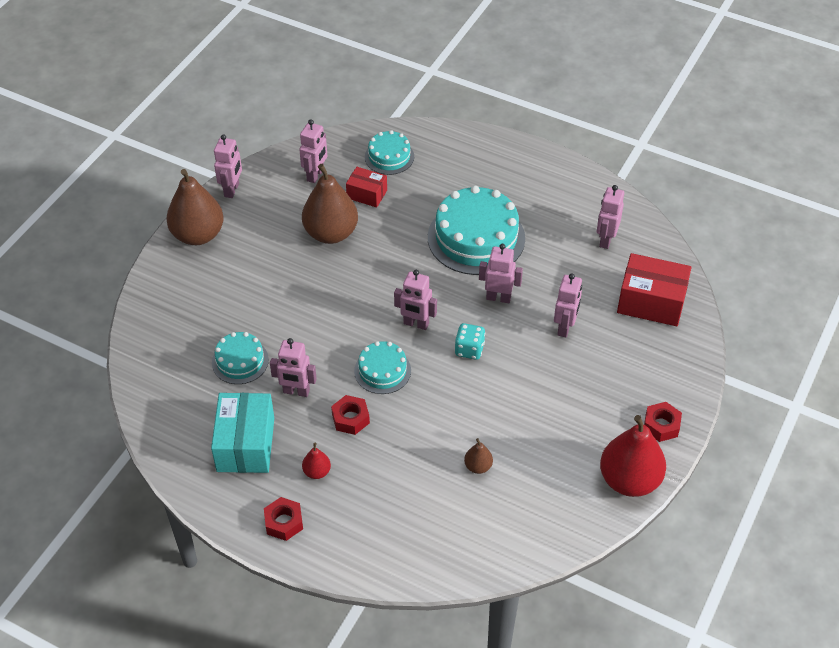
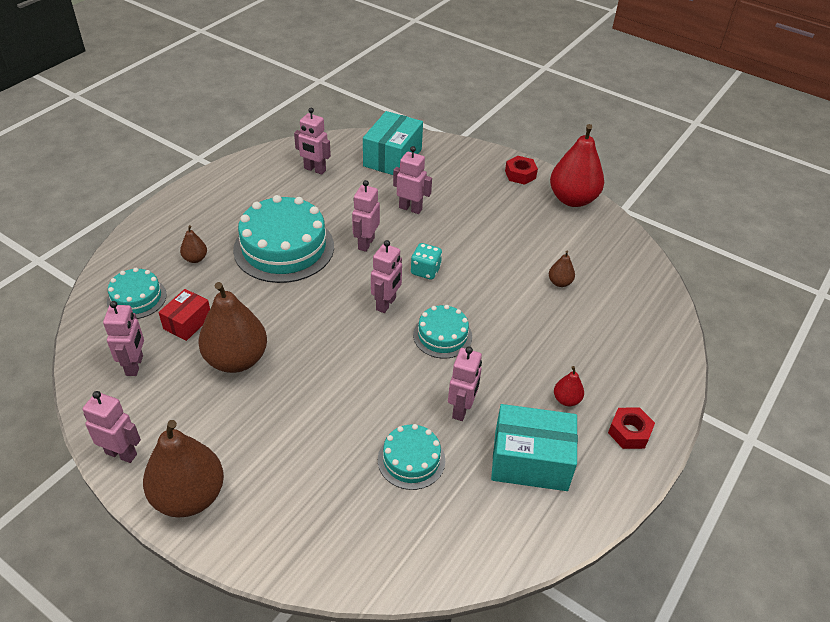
camera: 85 degrees left, 5 degrees down
(315, 175) = (135, 365): pink robot -> pink robot turned 60 degrees clockwise
(350, 419) = (501, 366): red nut -> none
(446, 181) = (195, 259): none -> brown pear
(651, 302) = (392, 158): red box -> turquoise box

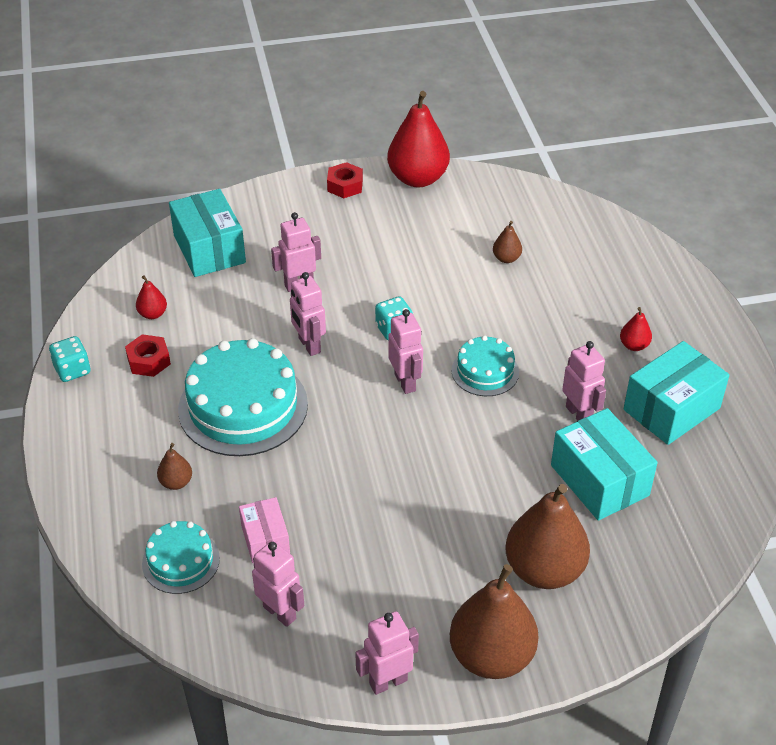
camera: 45 degrees left, 0 degrees up
(187, 323) = (265, 539): red box -> pink box
(236, 359) = (358, 529): brown pear -> brown pear (544, 570)
(237, 169) = (72, 370): none -> turquoise dice
(314, 169) = (153, 314): pink robot -> red pear
(411, 460) = (599, 480): turquoise cake -> turquoise box
(629, 432) = (700, 334): red nut -> red nut (148, 361)

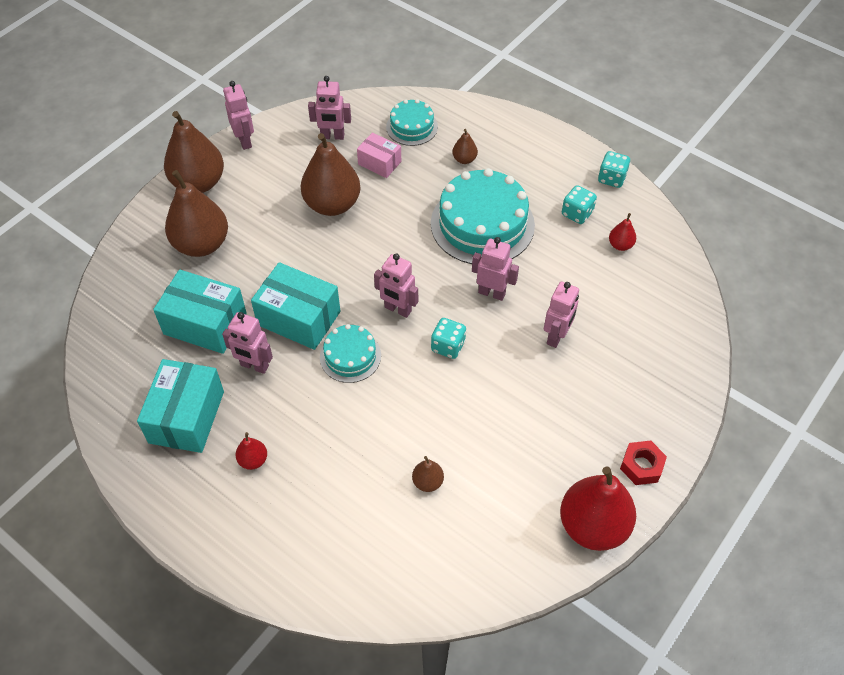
camera: 140 degrees right, 10 degrees up
(148, 361) = (577, 213): red nut -> turquoise dice
(209, 249) = (657, 321): turquoise box -> turquoise box (299, 318)
(364, 524) = (332, 204): none -> brown pear
(388, 682) = (245, 141): pink robot -> pink robot turned 45 degrees counterclockwise

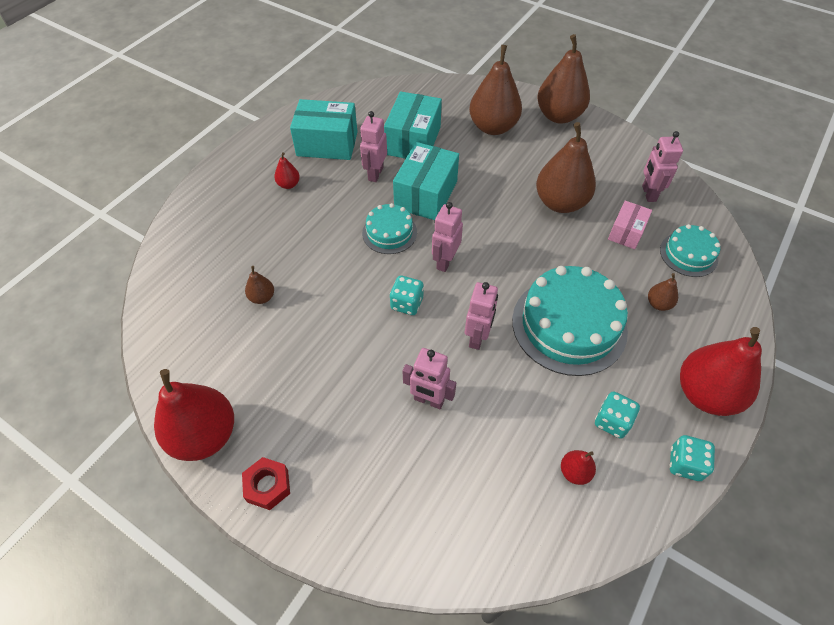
camera: 85 degrees right, 0 degrees up
(245, 141) = (618, 136): pink robot -> none
(553, 152) = (705, 394): none -> red pear

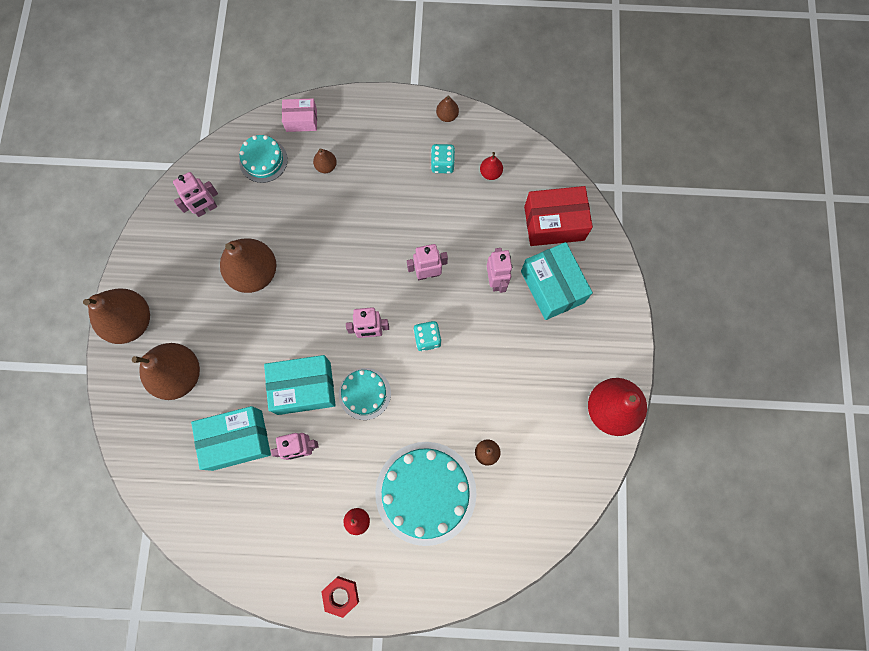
camera: 120 degrees left, 20 degrees up
(268, 486) = (613, 344): red nut -> red nut (341, 595)
(327, 143) = (284, 522): turquoise box -> turquoise box (552, 287)
(463, 511) = (554, 223): none -> red box
(569, 325) = (380, 218): turquoise cake -> turquoise cake (425, 492)
(626, 232) = (263, 211): pink box -> pink box (301, 120)
(685, 464) = (447, 116): turquoise dice -> brown pear
(705, 394) = (388, 117): red pear -> none

